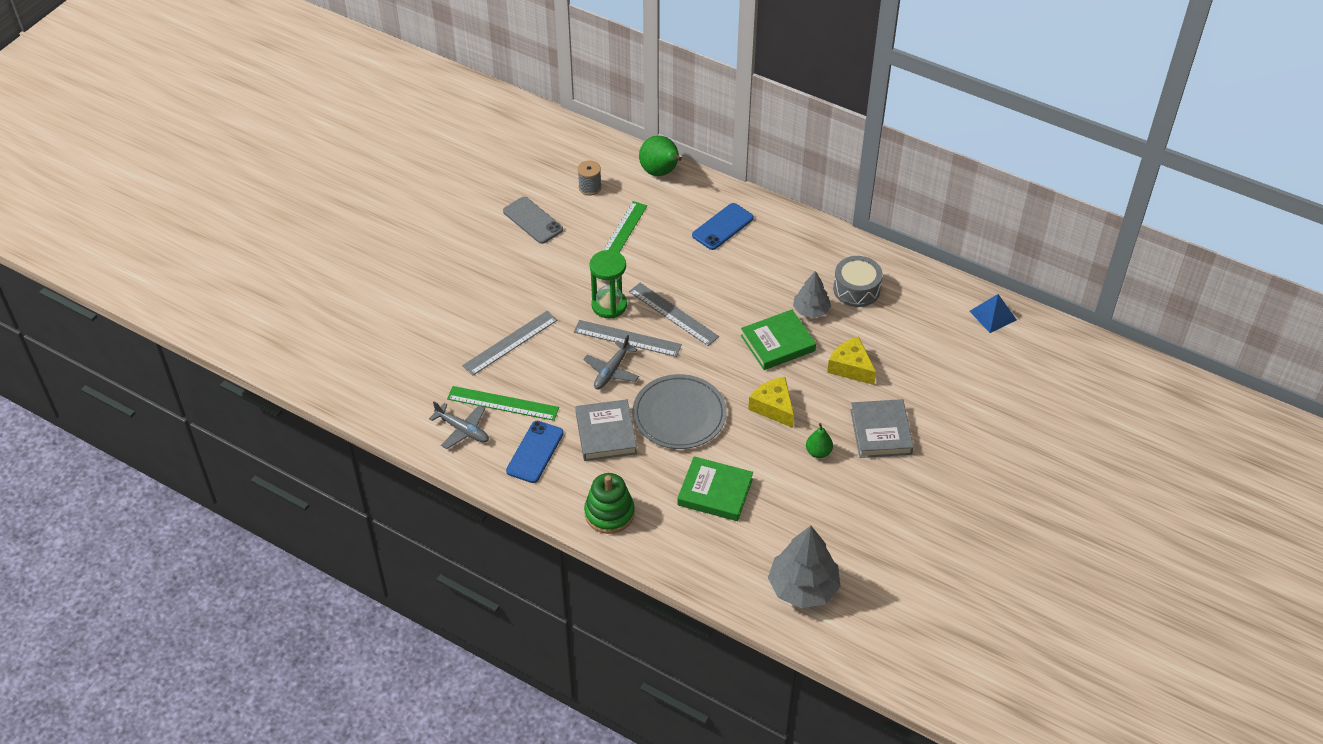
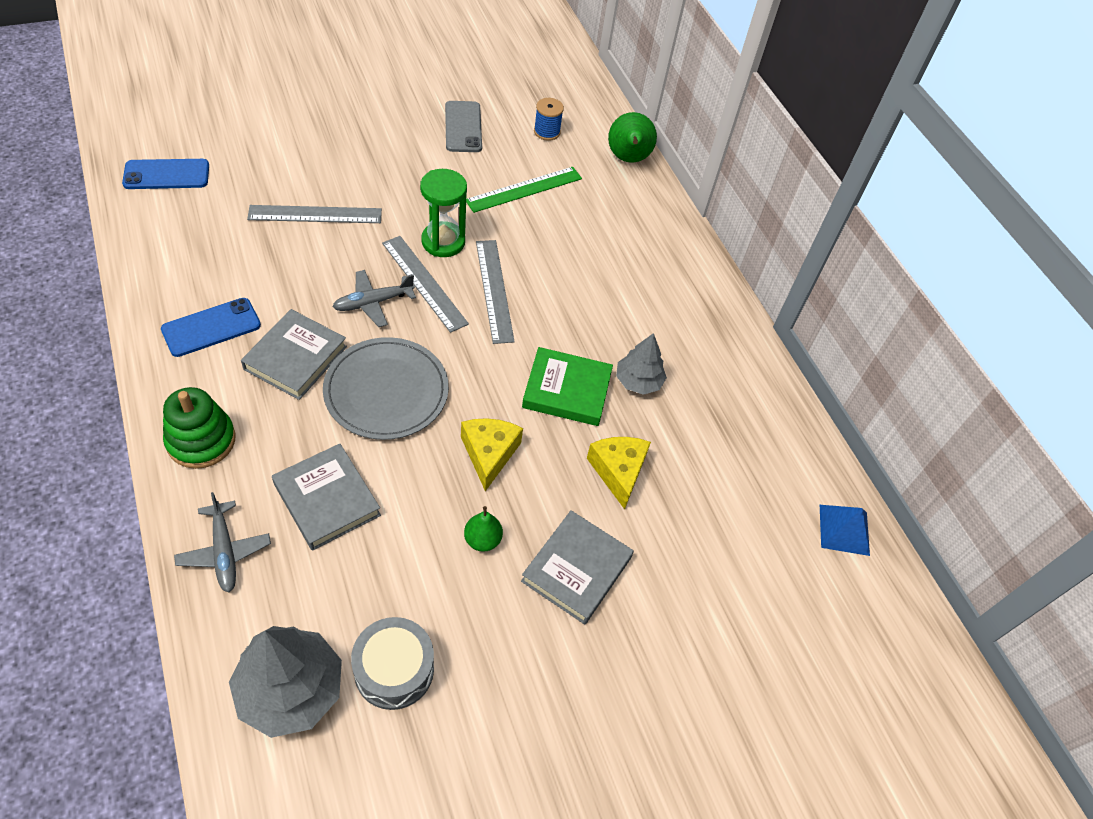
camera: 30 degrees right, 5 degrees up
(462, 430) = (177, 261): grey plane -> grey plane (224, 551)
(503, 403) = (241, 262): green ruler -> none
(590, 187) = (547, 132): grey spool -> blue spool
(715, 492) = (327, 499): green book -> grey book
(722, 227) = (634, 242): blue phone -> blue phone (166, 174)
(856, 289) = (711, 393): grey drum -> grey drum (394, 670)

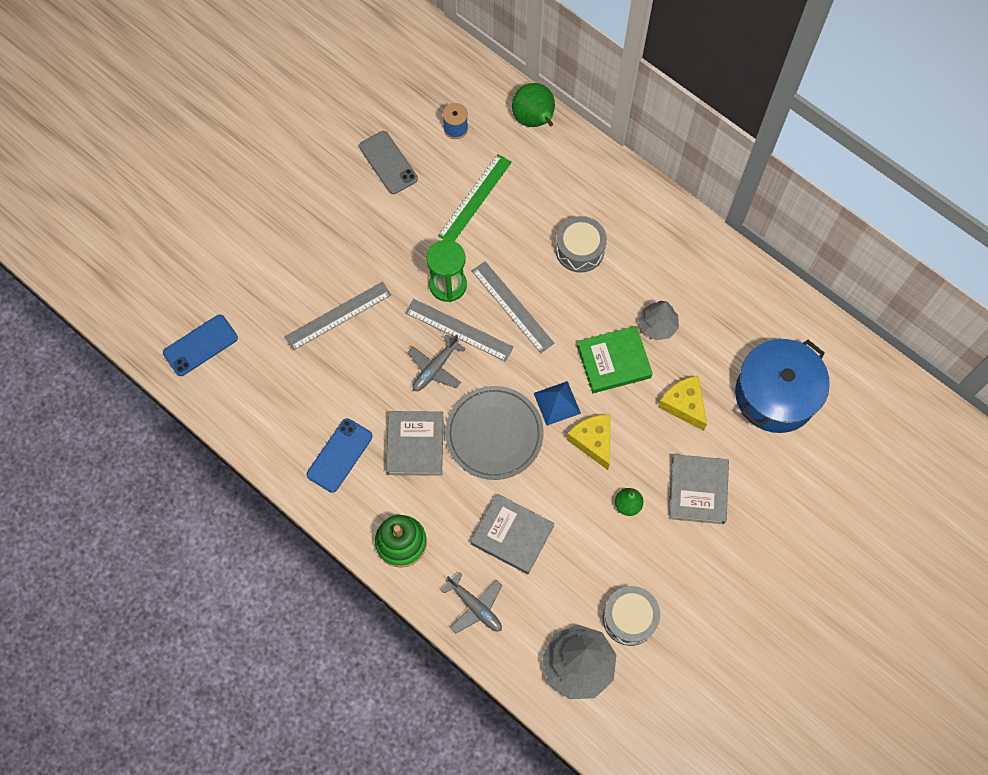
camera: 20 degrees left, 15 degrees up
(600, 277) = (580, 250): none -> grey drum
(734, 516) = (775, 394): none -> blue pot
(844, 529) = (849, 363): blue pyramid -> blue pyramid (557, 403)

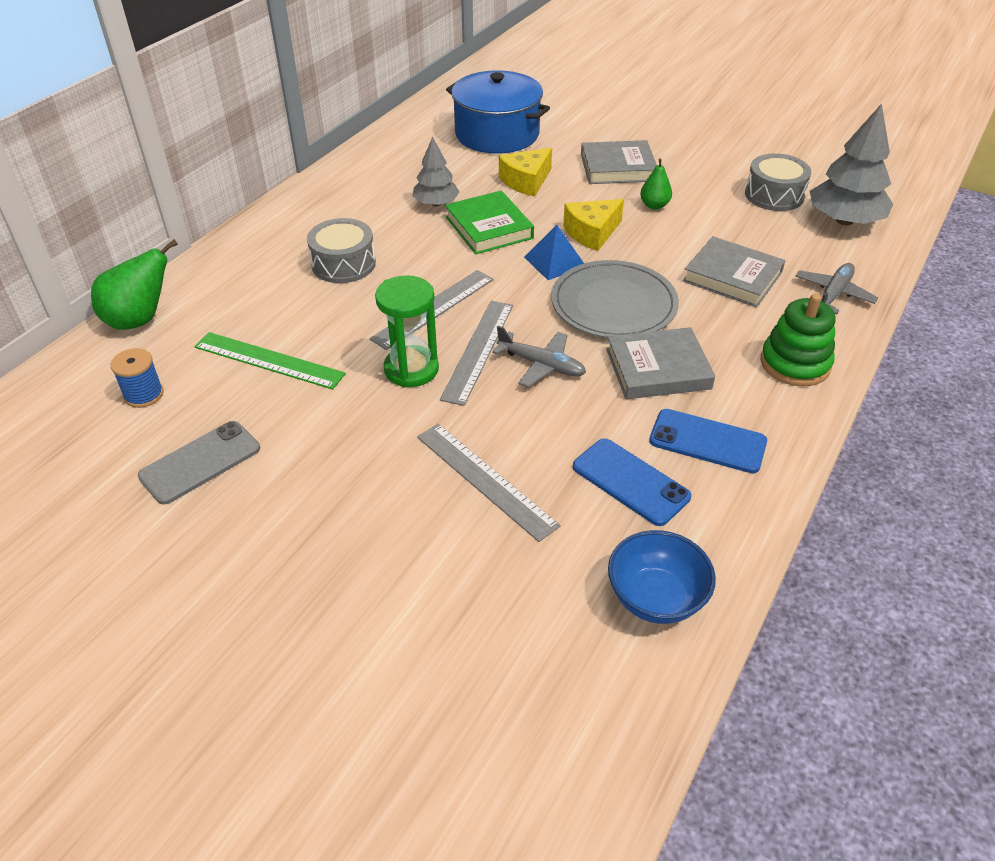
camera: 100 degrees left, 25 degrees down
(200, 345) = (589, 666): blue phone -> blue phone (630, 482)
(231, 389) = (656, 598): none -> blue bowl
(512, 535) = (732, 277): grey book -> grey book turned 75 degrees counterclockwise

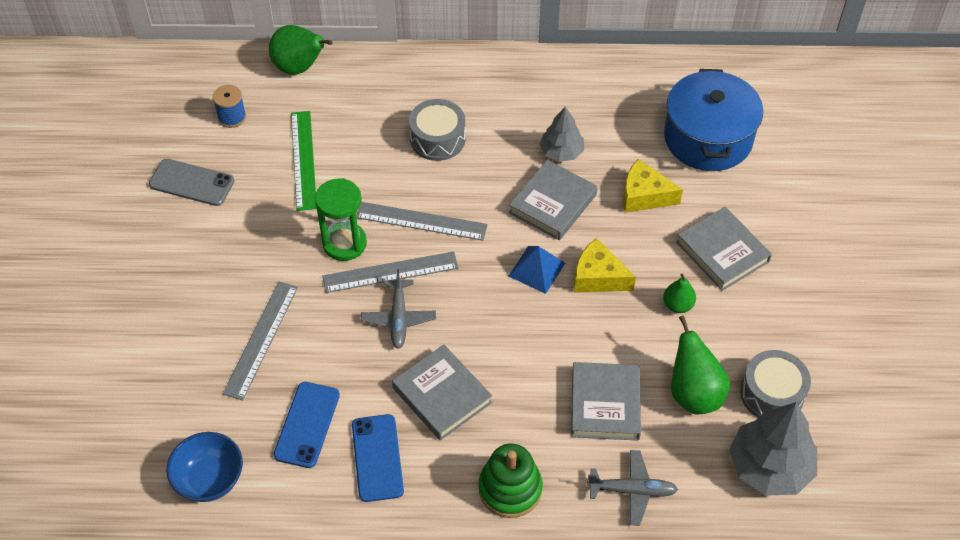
camera: 60 degrees right, 10 degrees up
(489, 227) = (552, 203): green book -> grey book
(613, 304) = (506, 333): grey plate -> none
(750, 229) = (694, 393): none -> green pear

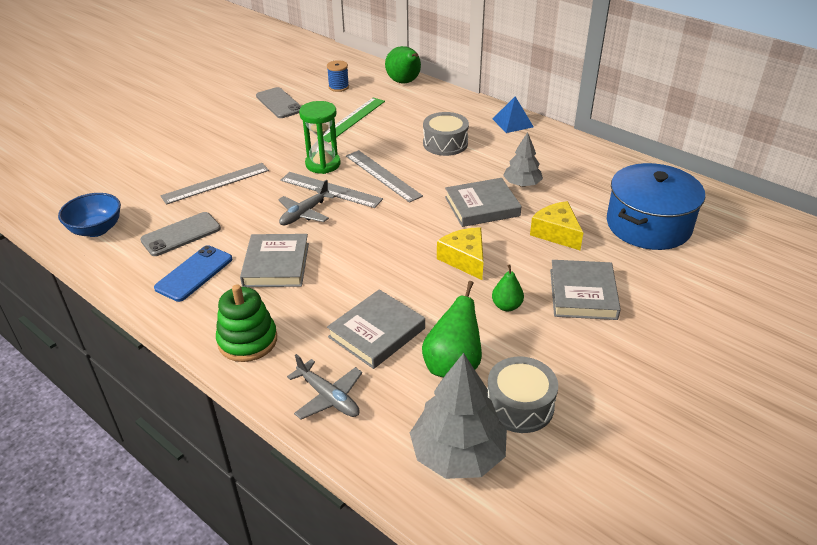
camera: 40 degrees right, 15 degrees down
(307, 424) = (181, 234): blue phone -> grey phone
(537, 269) = (426, 234): blue pyramid -> blue pyramid (513, 123)

